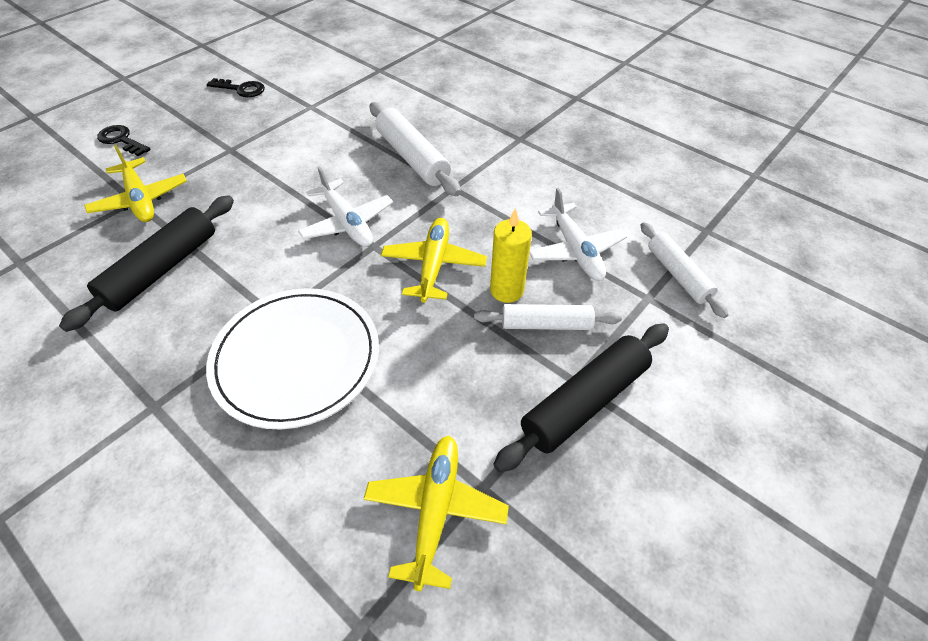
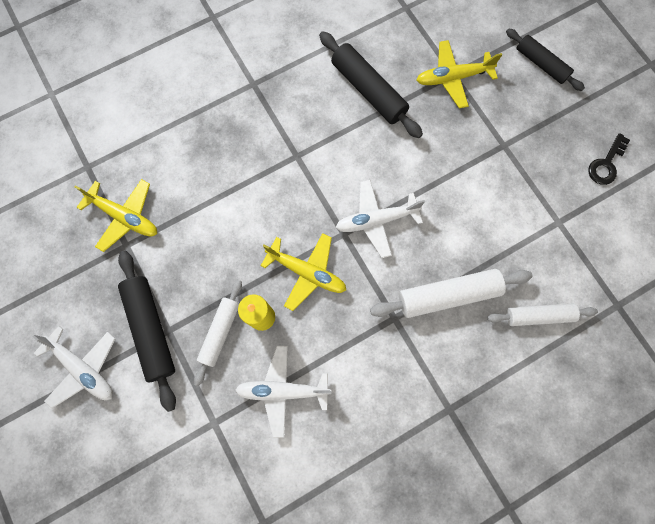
camera: 110 degrees right, 25 degrees up
(121, 140) = (541, 64): black key -> black rolling pin
(296, 358) = (256, 163): white plate -> none
(678, 275) = (226, 463): white rolling pin -> white rolling pin (538, 316)
(684, 467) = (83, 368): none -> white plane

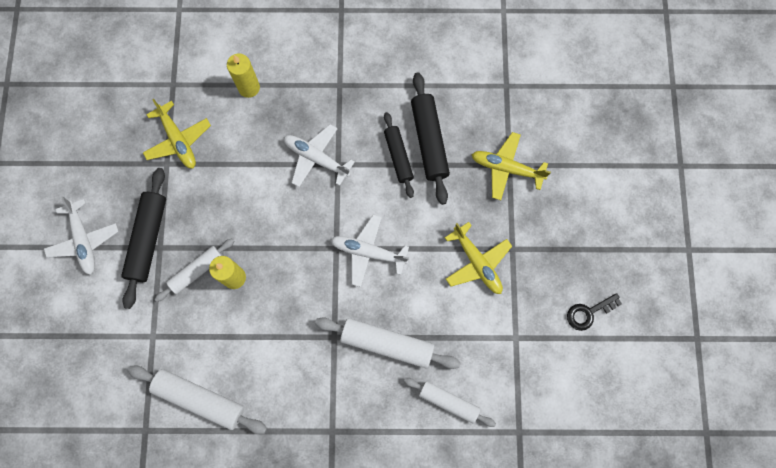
camera: 30 degrees right, 0 degrees up
(166, 131) = (249, 88): none -> yellow candle
(282, 390) = (216, 342): white plane -> white plane (316, 158)
(301, 457) = (200, 399): none -> white rolling pin
(307, 272) = (289, 262): yellow plane -> yellow plane (477, 262)
(541, 64) = (590, 197): black rolling pin -> black rolling pin (398, 157)

